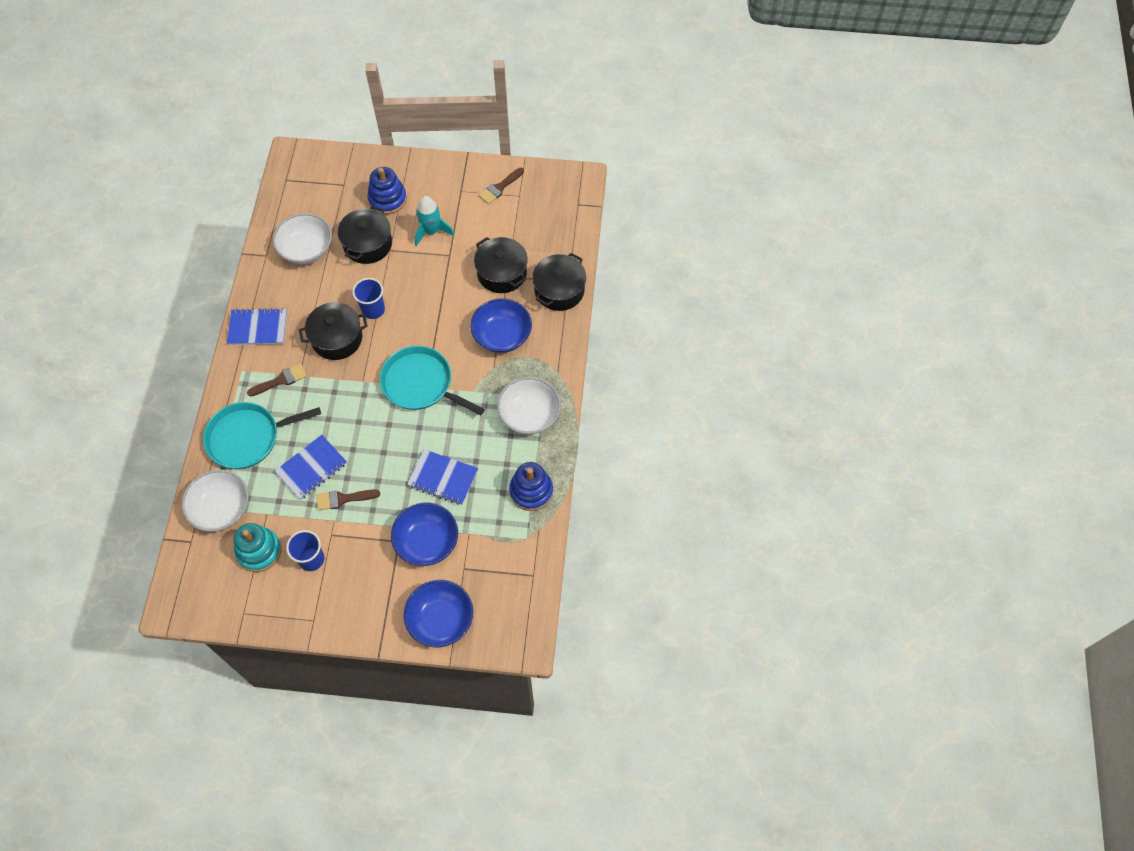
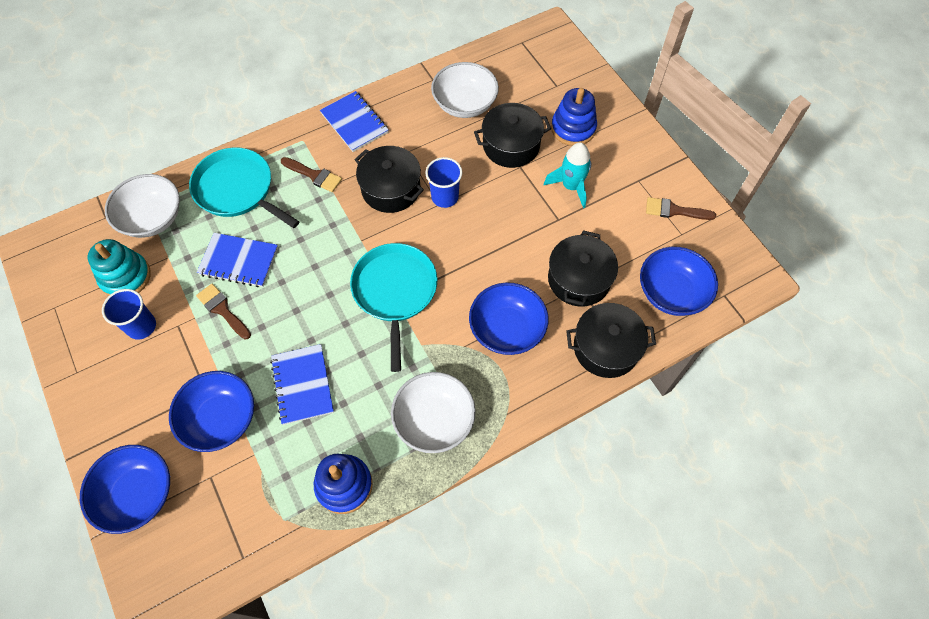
camera: 55 degrees right, 0 degrees up
(553, 230) = (671, 292): none -> blue bowl

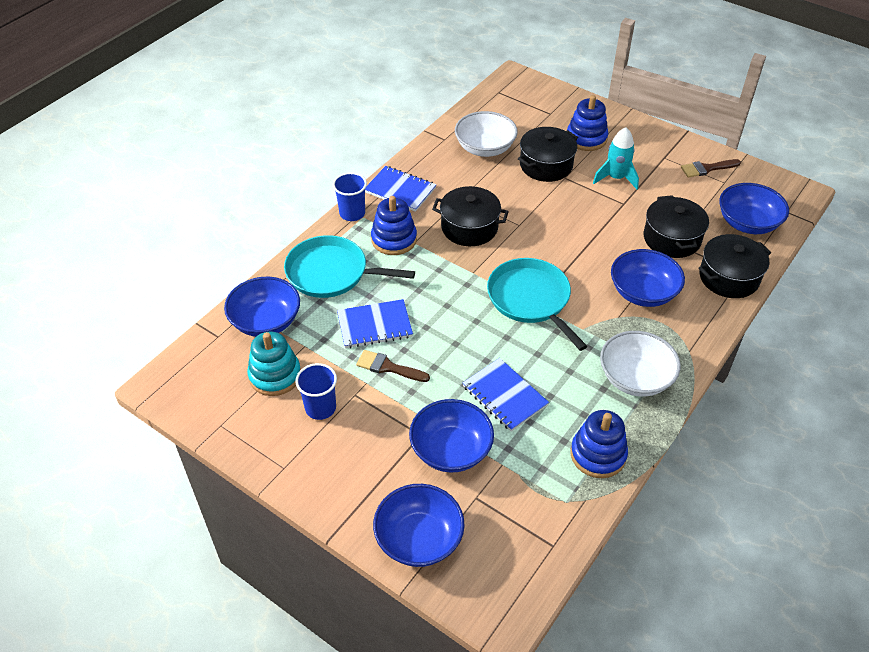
camera: 25 degrees left, 15 degrees down
(152, 218) = (266, 321): white bowl -> blue bowl
(314, 175) = (394, 239): brown brush -> blue stacking toy
(445, 197) = (520, 218): blue cup -> blue cup (352, 213)

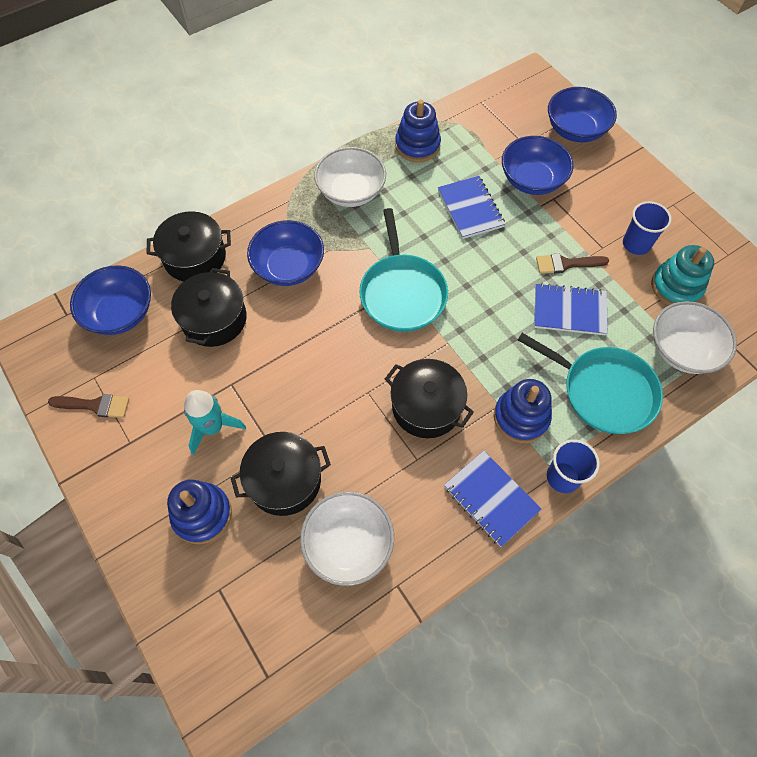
camera: 160 degrees left, 15 degrees up
(266, 321) = (682, 350): blue bowl -> white bowl
(388, 367) = (566, 264): brown brush -> brown brush turned 135 degrees clockwise

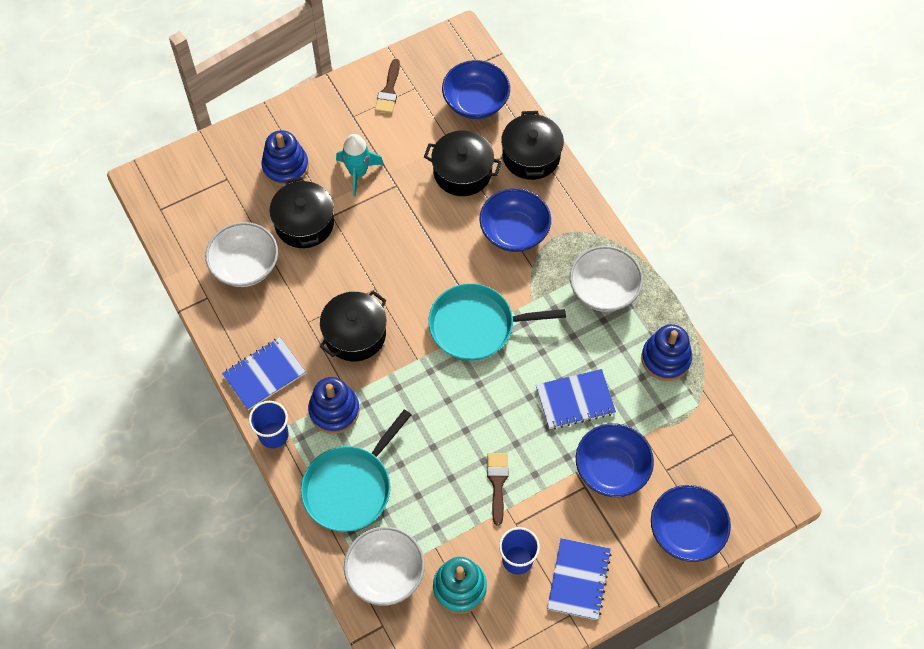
camera: 95 degrees right, 0 degrees up
(569, 311) = (441, 474): blue notebook -> blue notebook (578, 579)

